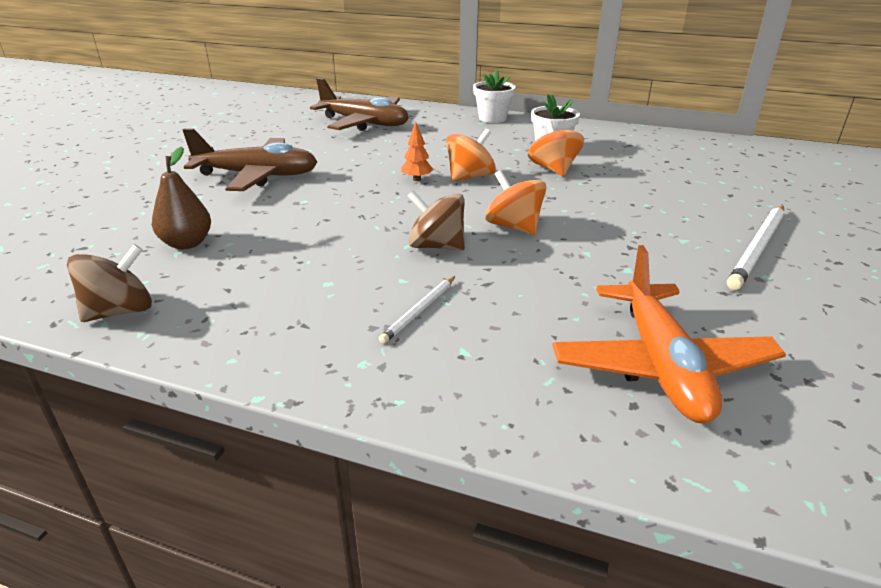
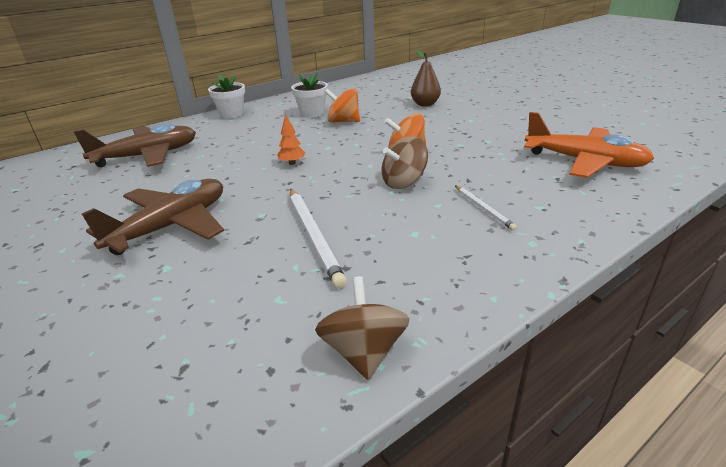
camera: 55 degrees left, 0 degrees up
(187, 243) = (267, 290): brown pear -> brown pear (425, 104)
(470, 177) = (316, 146): orange spinning top -> none
(758, 248) = (495, 109): white pencil -> white pencil (314, 236)

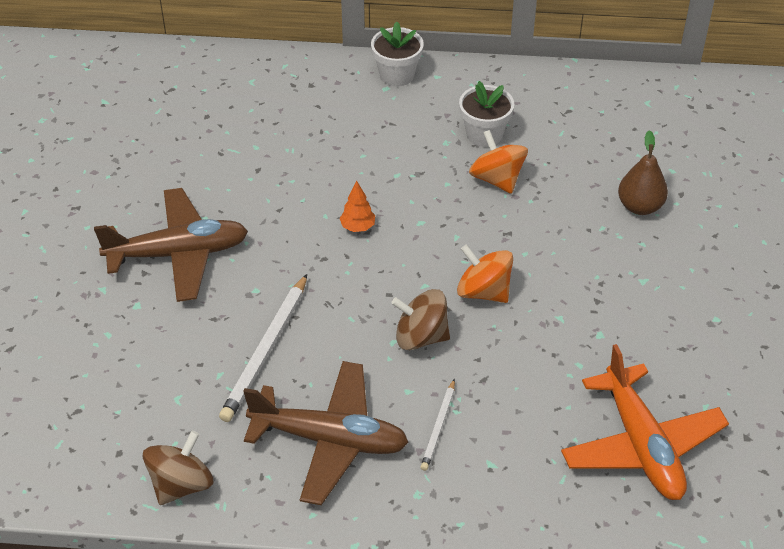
camera: 40 degrees right, 15 degrees up
(147, 156) = (244, 115): brown plane -> brown plane (330, 440)

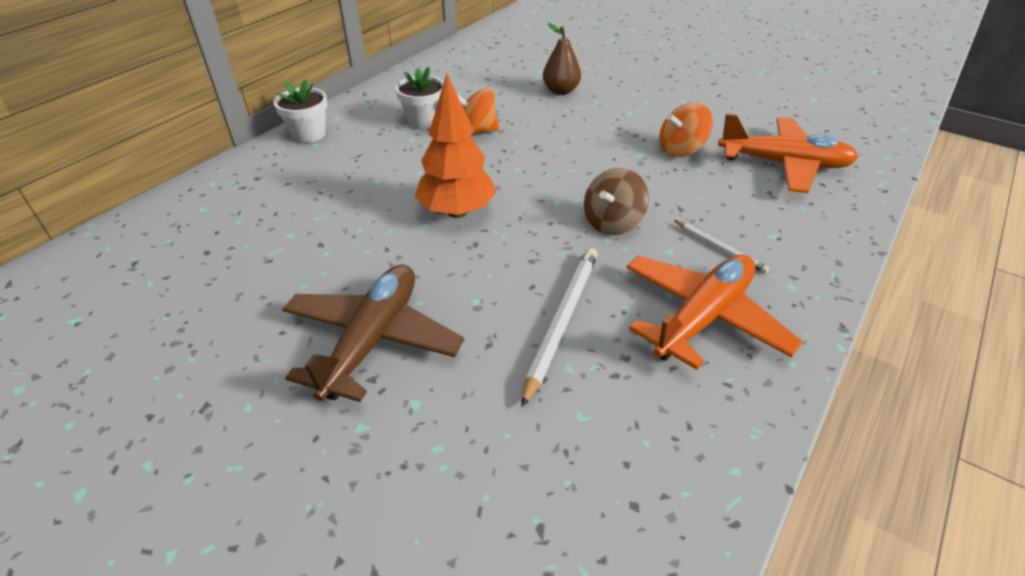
camera: 60 degrees left, 5 degrees down
(181, 484) = (711, 458): brown spinning top -> none
(266, 351) = (562, 321): white pencil -> white pencil turned 120 degrees counterclockwise
(330, 440) = (703, 317): brown plane -> orange plane
(357, 227) = (457, 212): orange tree -> orange tree, size x2.19
(483, 291) = (587, 176): orange spinning top -> orange spinning top (681, 150)

